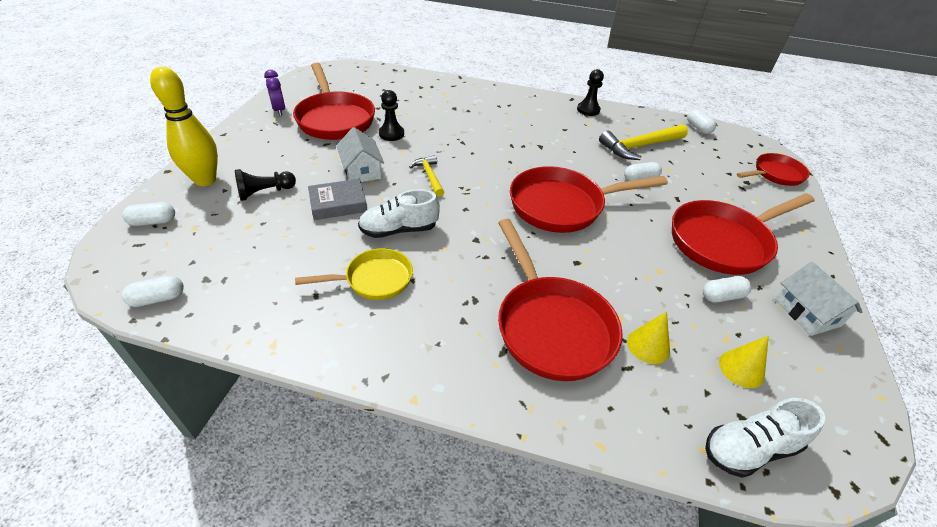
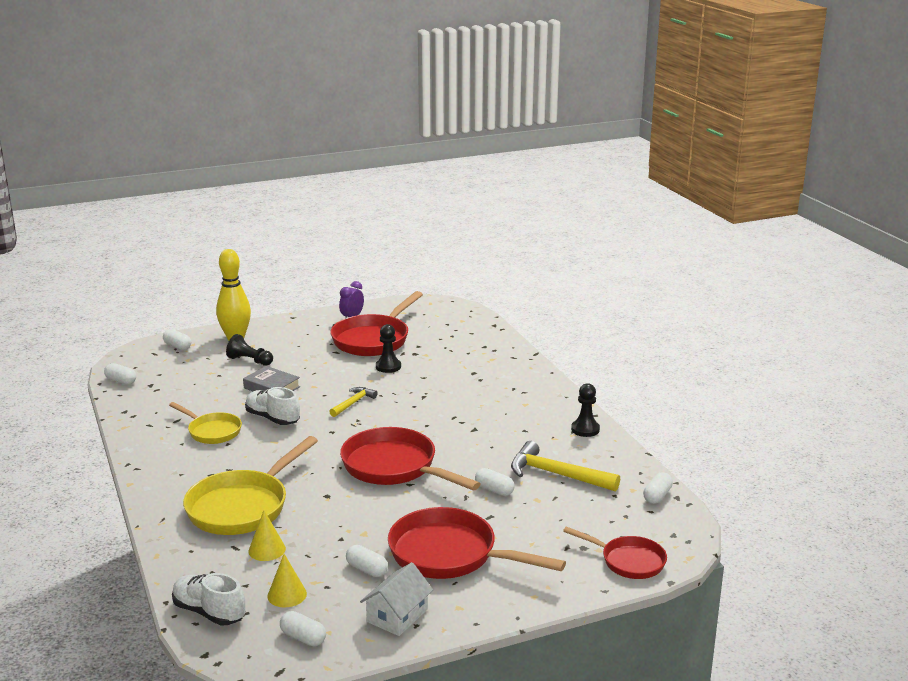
camera: 55 degrees right, 20 degrees down
(361, 170) = (322, 377): white house -> none
(551, 326) = (243, 506): red pan -> yellow pan
(825, 392) = (303, 638): none -> white capsule

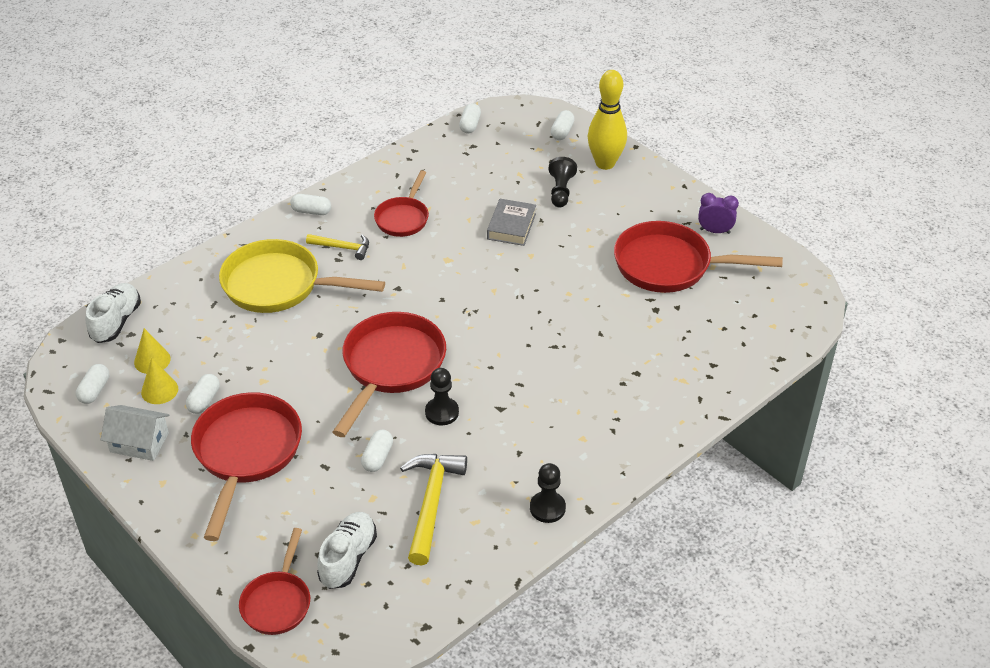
camera: 70 degrees right, 20 degrees up
(212, 431) = (403, 218): yellow pan -> red pan
(267, 550) = (215, 325): yellow cone -> yellow cone (159, 390)
(272, 418) = (447, 249): white shoe -> white shoe (348, 558)
(353, 403) = (510, 296): yellow hammer -> yellow hammer (343, 248)
(388, 367) = (609, 297): black pawn -> black pawn (442, 412)
(657, 496) = (420, 606): white capsule -> white capsule (311, 211)

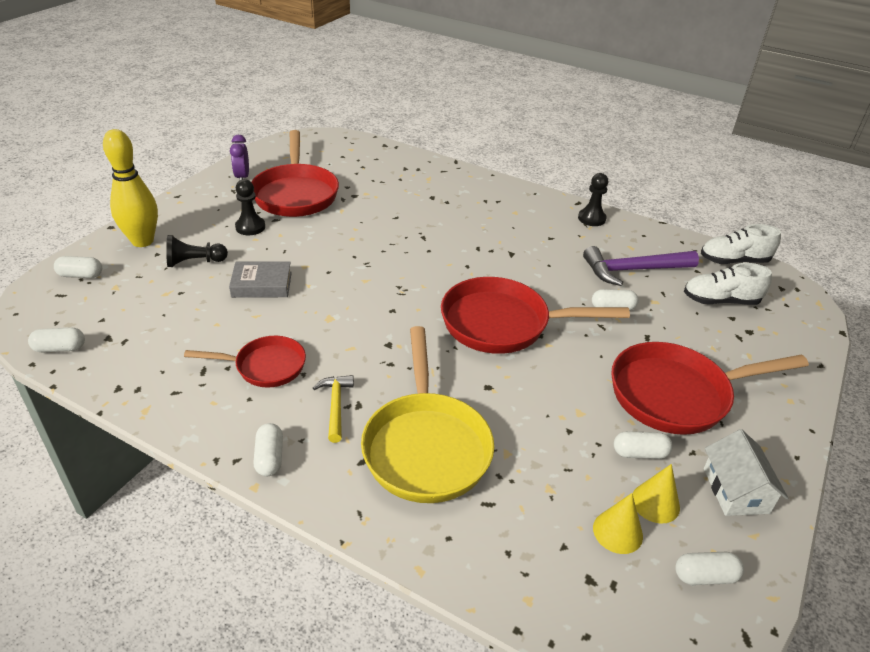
camera: 110 degrees left, 5 degrees down
(116, 322) = (580, 610): white shoe -> white shoe (734, 261)
(277, 602) = (793, 328): red pan -> none
(431, 503) = (633, 270): yellow hammer -> purple hammer
(442, 412) = (537, 282): black pawn -> black pawn (250, 227)

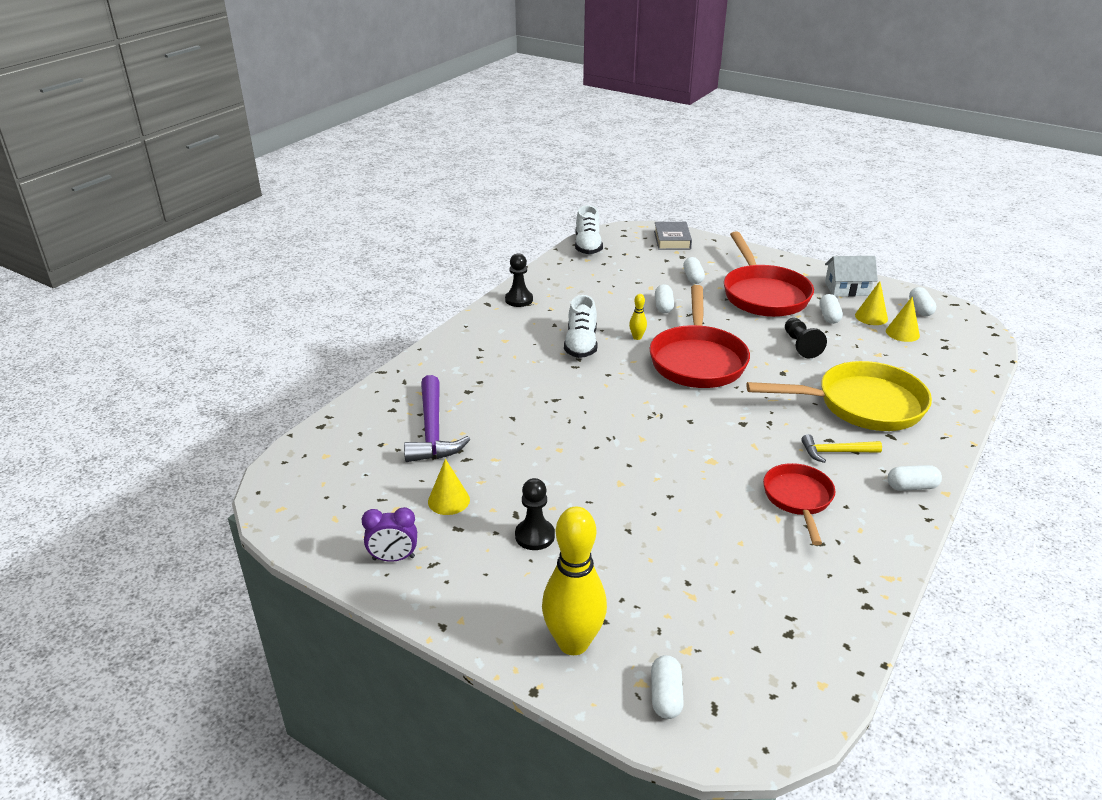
camera: 85 degrees left, 5 degrees down
(60, 348) = (821, 676): white capsule -> white capsule (693, 278)
(194, 262) = (621, 579): black pawn -> black pawn (801, 345)
(262, 284) = (661, 514): grey book -> grey book (672, 240)
(296, 193) = (448, 500): red pan -> yellow cone
(539, 286) = (637, 337): none -> yellow bowling pin
(633, 270) = (606, 290): purple hammer -> purple hammer (432, 431)
(720, 301) = (645, 261): white shoe -> white shoe (581, 344)

